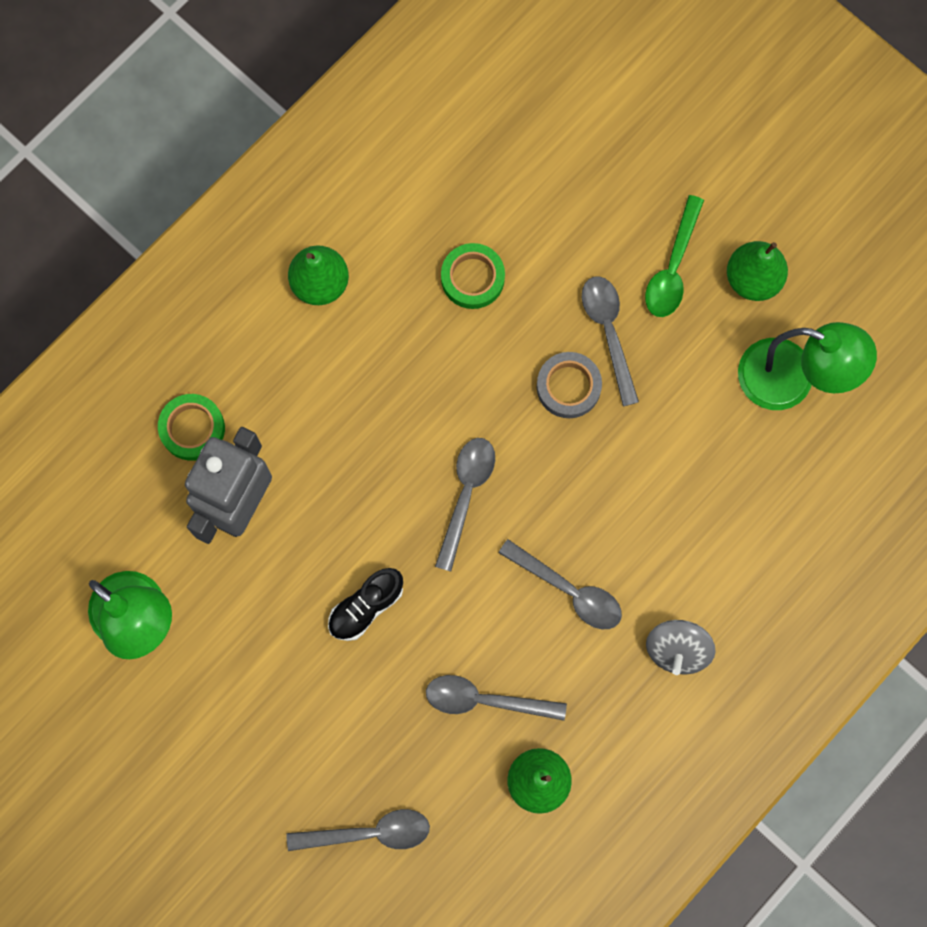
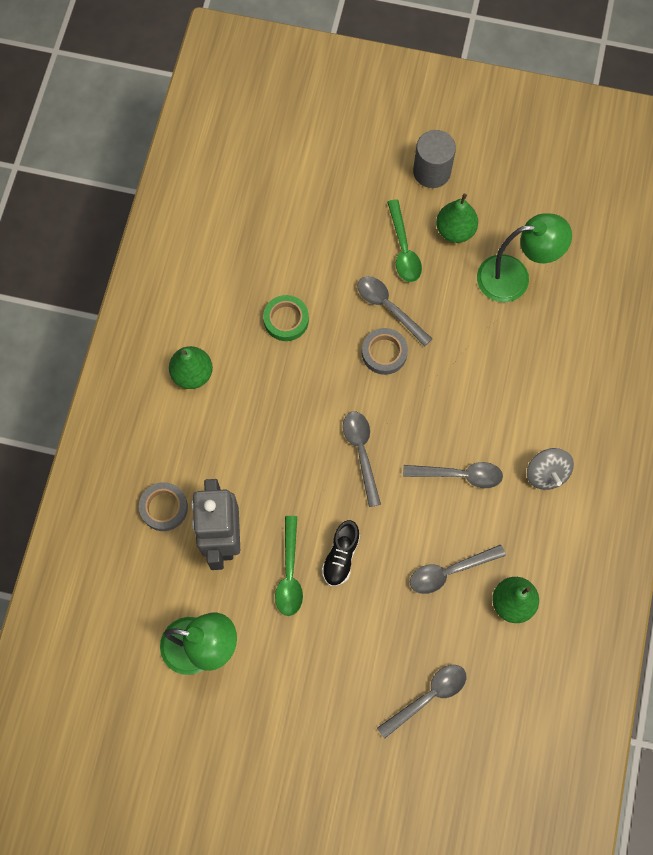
camera: 30 degrees left, 5 degrees down
(192, 429) = (164, 508): green tape -> grey tape
(293, 593) = (289, 574): none -> green spoon
(770, 186) = (431, 171): none -> grey cylinder

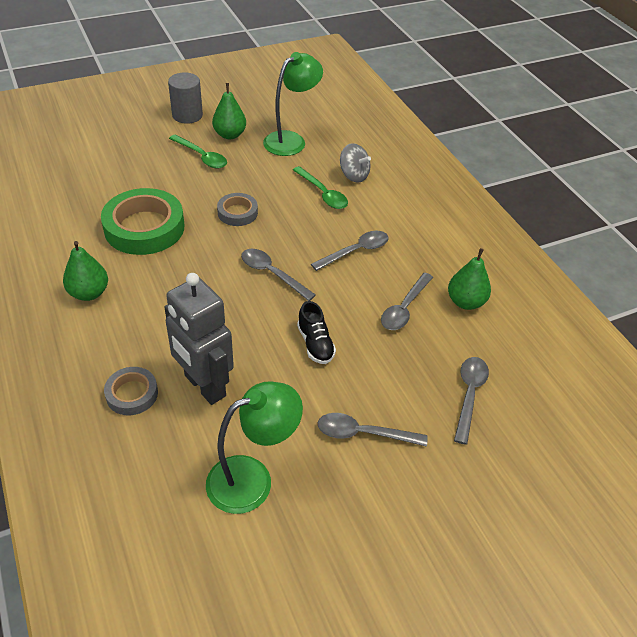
camera: 40 degrees left, 25 degrees down
(286, 320) = (144, 227): green tape -> green tape, size x1.91
(289, 574) = (284, 378): green spoon -> green spoon (323, 194)
(388, 307) = (218, 189): grey spoon -> grey spoon (363, 433)
(546, 473) = (412, 222): grey spinning top -> grey spinning top (353, 175)

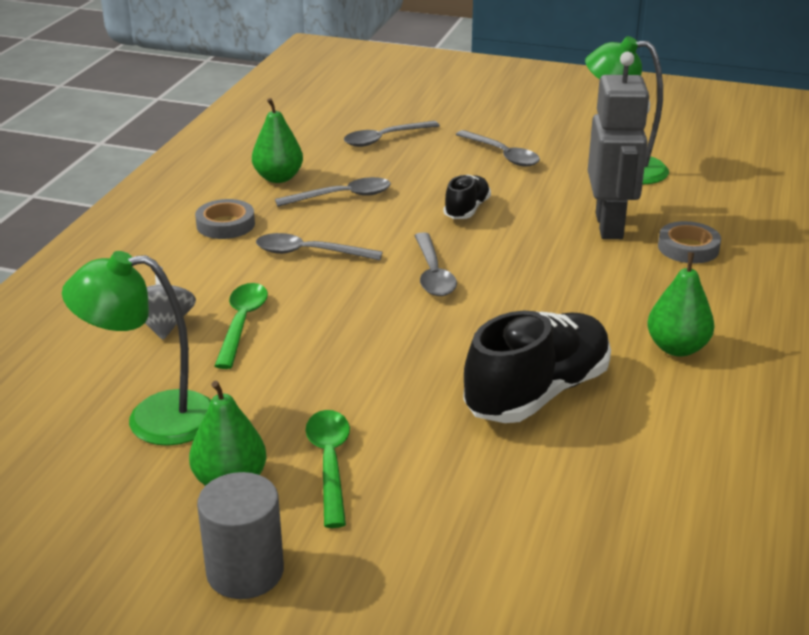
camera: 135 degrees left, 15 degrees down
(144, 227) = (537, 393): green tape -> black shoe
(237, 213) = (386, 353): grey tape -> grey tape (225, 224)

